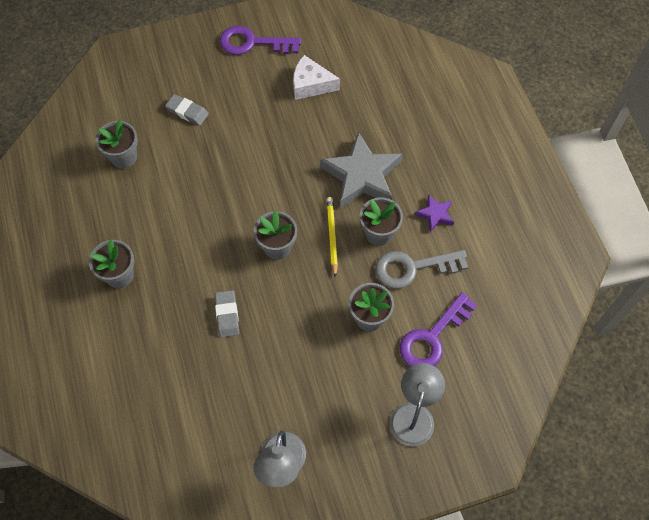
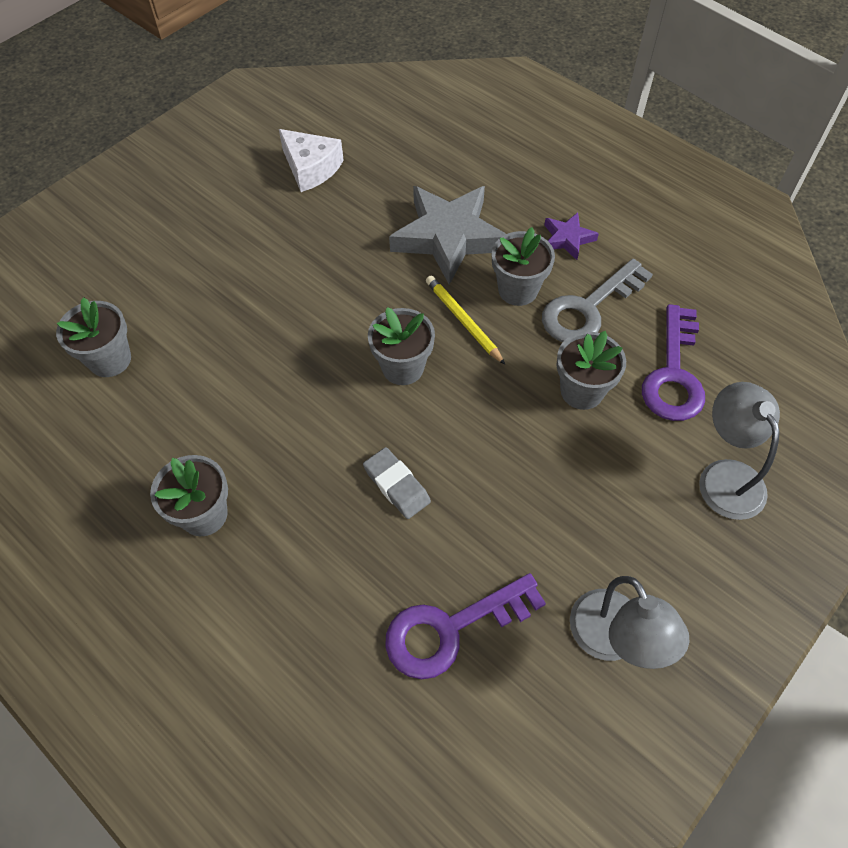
camera: 30 degrees left, 5 degrees down
(187, 112) = (167, 266): grey eraser -> none
(252, 43) = (202, 154): purple key -> purple key (450, 629)
(310, 85) = (311, 168): white cheese -> white cheese turned 120 degrees counterclockwise

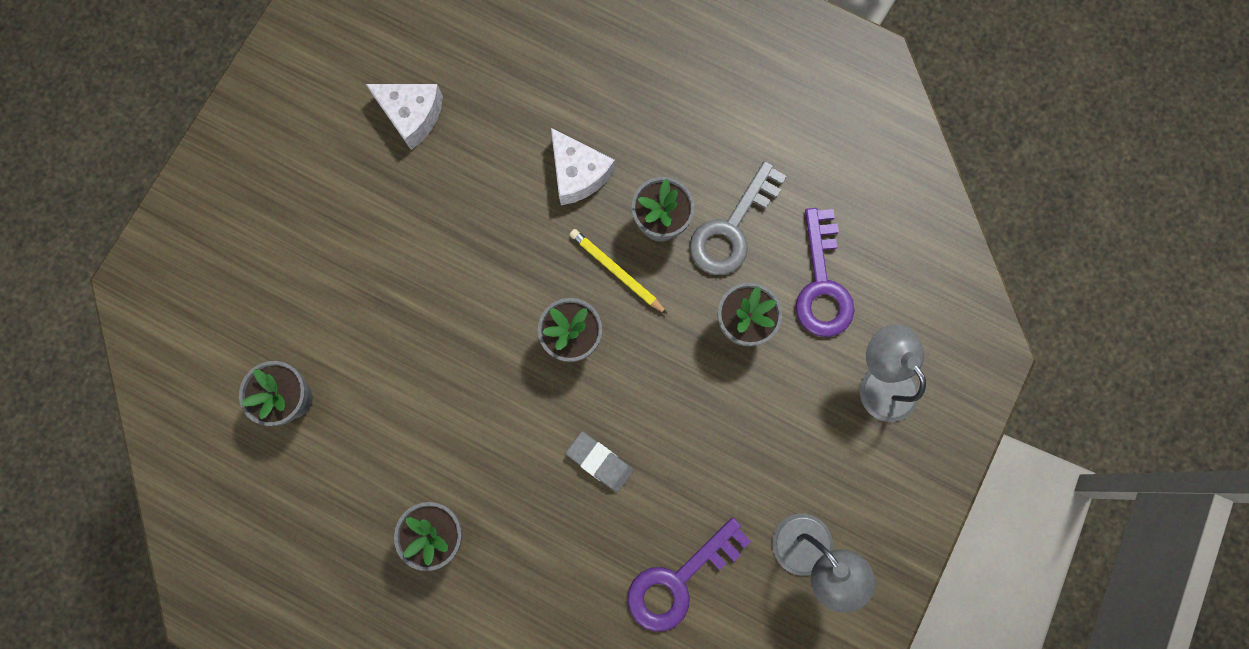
camera: 15 degrees left, 20 degrees up
(448, 237) = (578, 173): grey star -> white cheese
(567, 239) = (696, 147): purple star -> none

